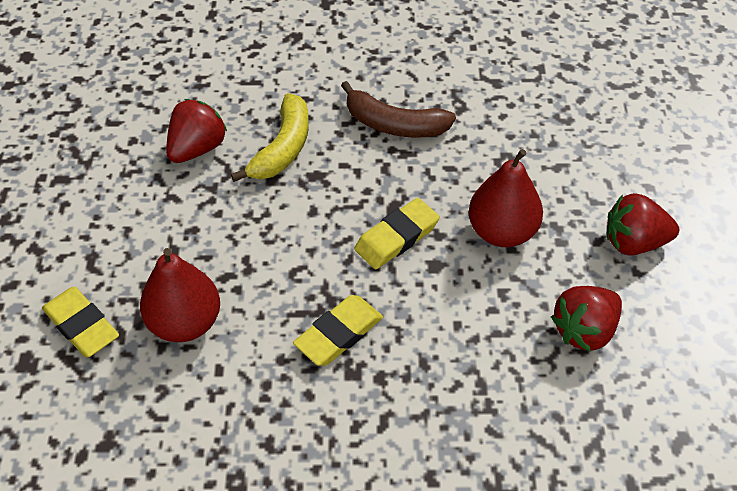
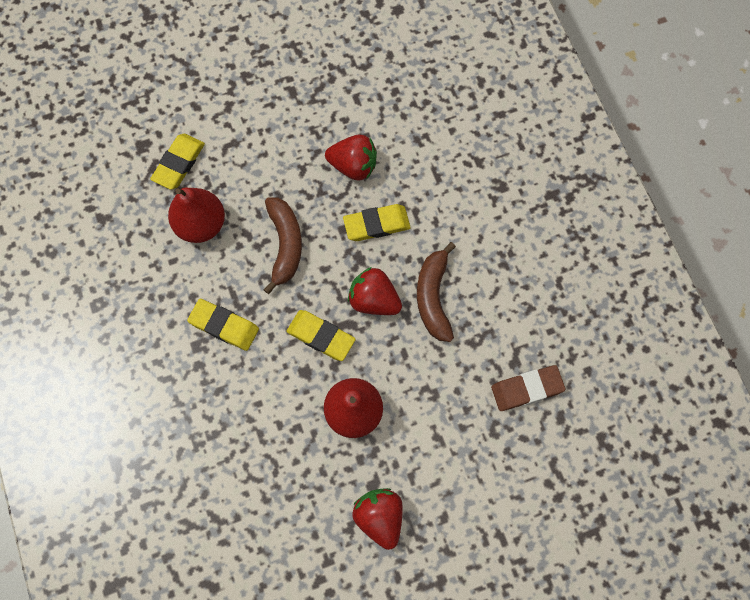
camera: 70 degrees right, 20 degrees up
(262, 241) = (285, 245): none -> brown banana
(283, 148) = (376, 224): yellow banana -> yellow eraser
(528, 81) = (527, 389): none -> brown eraser
(584, 330) = (282, 496): red strawberry -> red strawberry (374, 300)

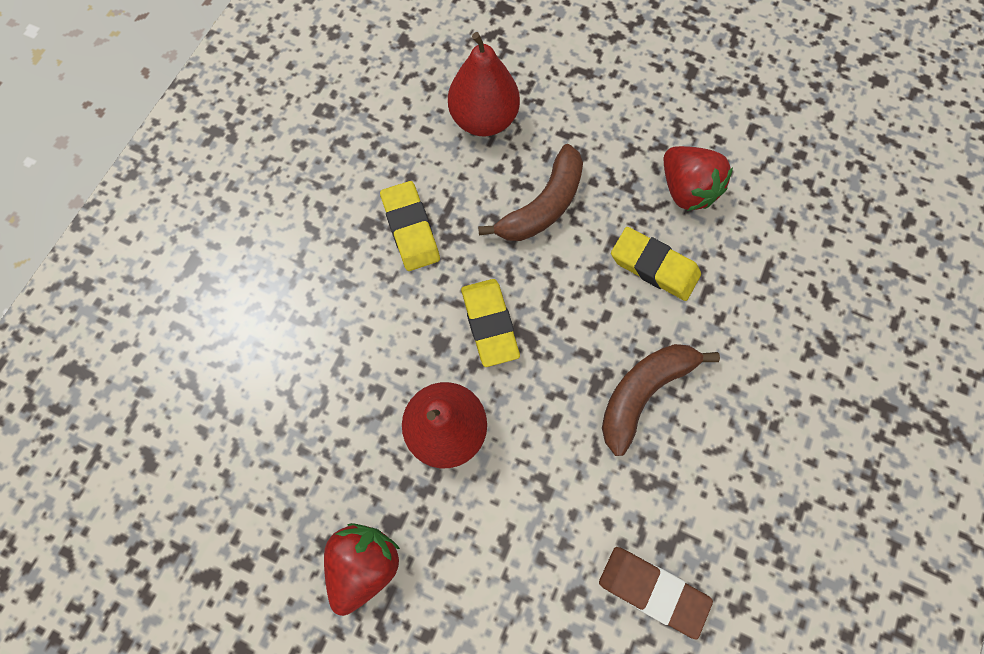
camera: 45 degrees right, 0 degrees up
(179, 163) = (519, 49): yellow eraser -> none
(374, 300) = (578, 337): red strawberry -> none

